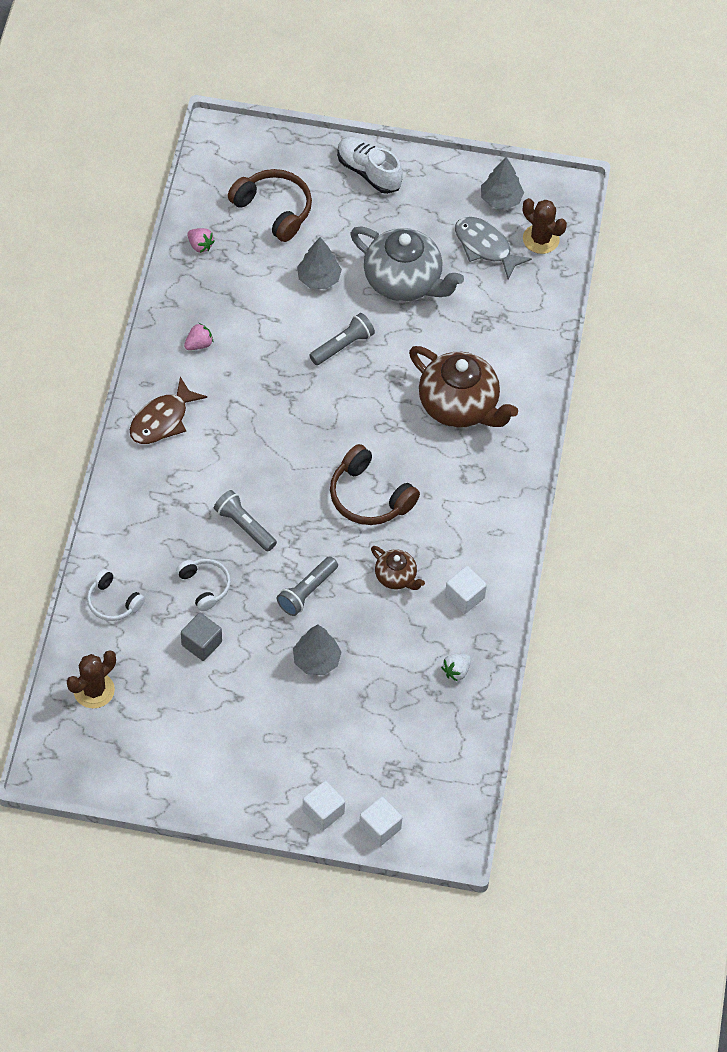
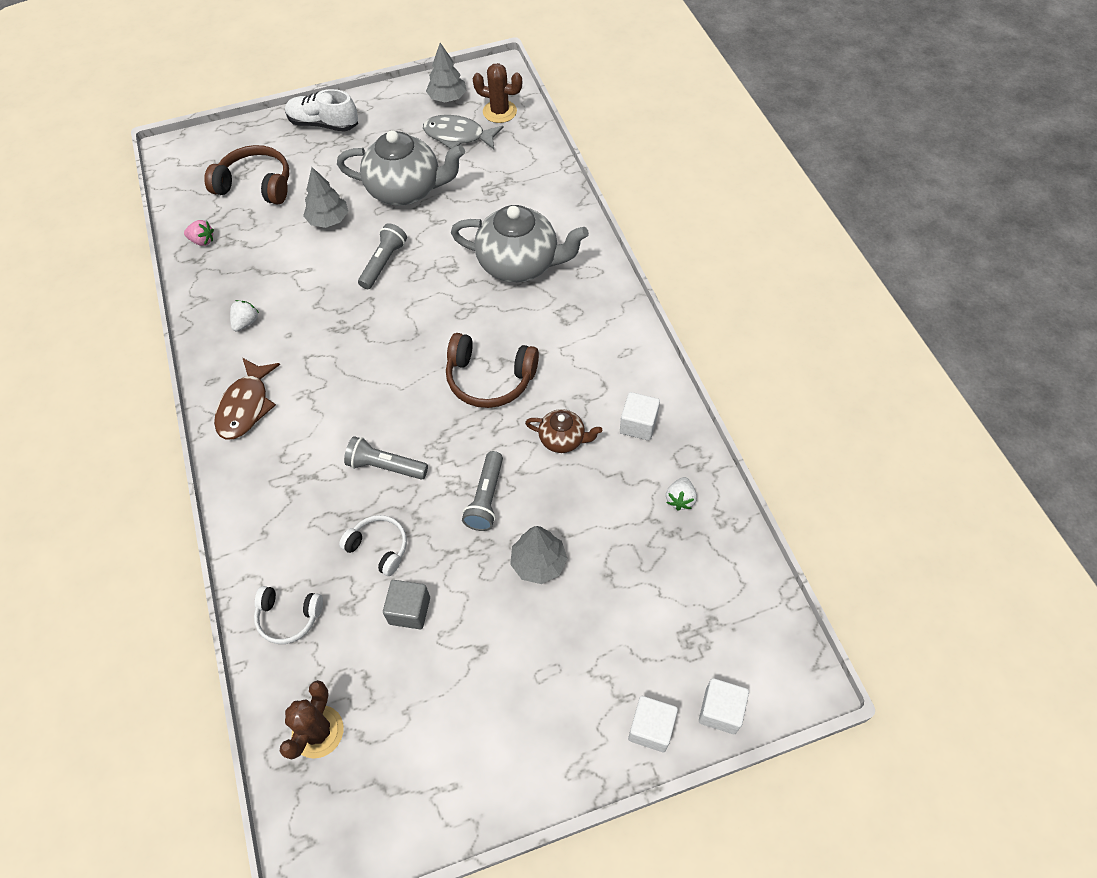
camera: 25 degrees left, 0 degrees up
(199, 344) = (246, 322): pink strawberry -> white strawberry
(459, 406) = (520, 264): brown teapot -> grey teapot

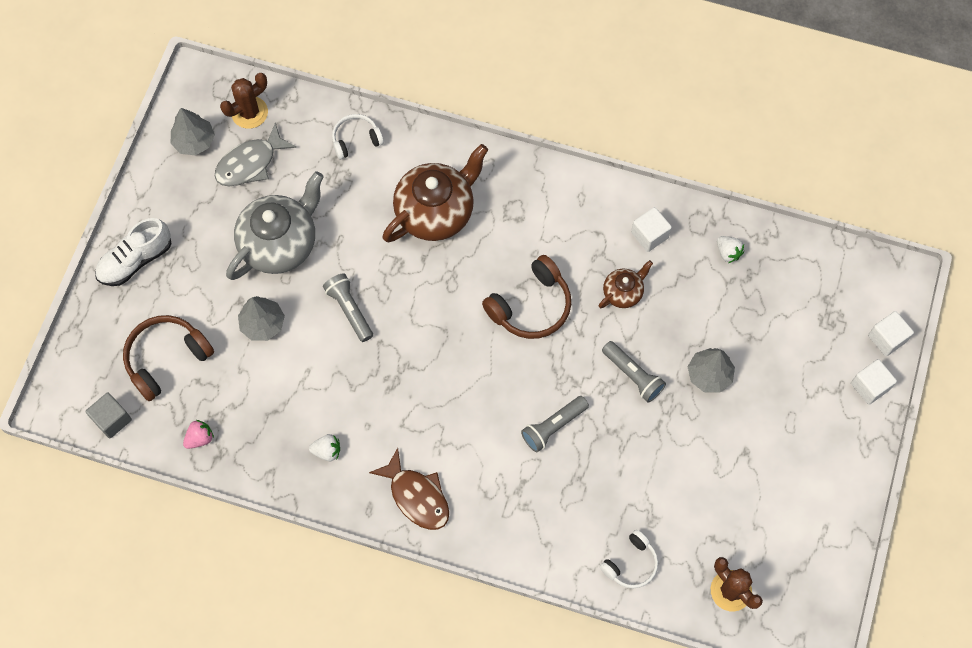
camera: 55 degrees left, 10 degrees up
(246, 322) = (327, 451): white strawberry -> white strawberry turned 120 degrees clockwise
(379, 547) = (619, 471): white headphones -> white headphones (356, 140)
(409, 610) = (684, 480): grey cube -> grey cube (112, 419)
(520, 264) = (436, 211): grey teapot -> brown teapot

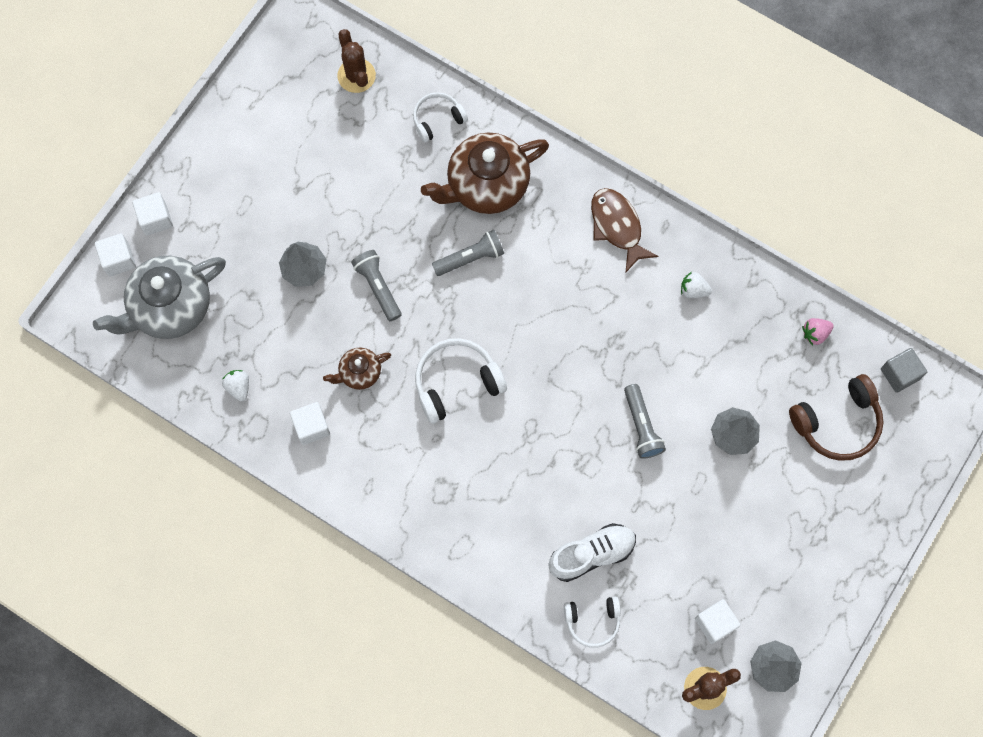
camera: 165 degrees left, 5 degrees up
(135, 260) = (856, 540): white shoe -> white shoe (591, 554)
(250, 163) = (715, 623): grey fish -> white cube
(280, 243) = (699, 519): grey teapot -> grey teapot (170, 307)
(436, 211) = (526, 512): brown teapot -> brown teapot (486, 185)
(531, 306) = (456, 383): brown headphones -> white headphones

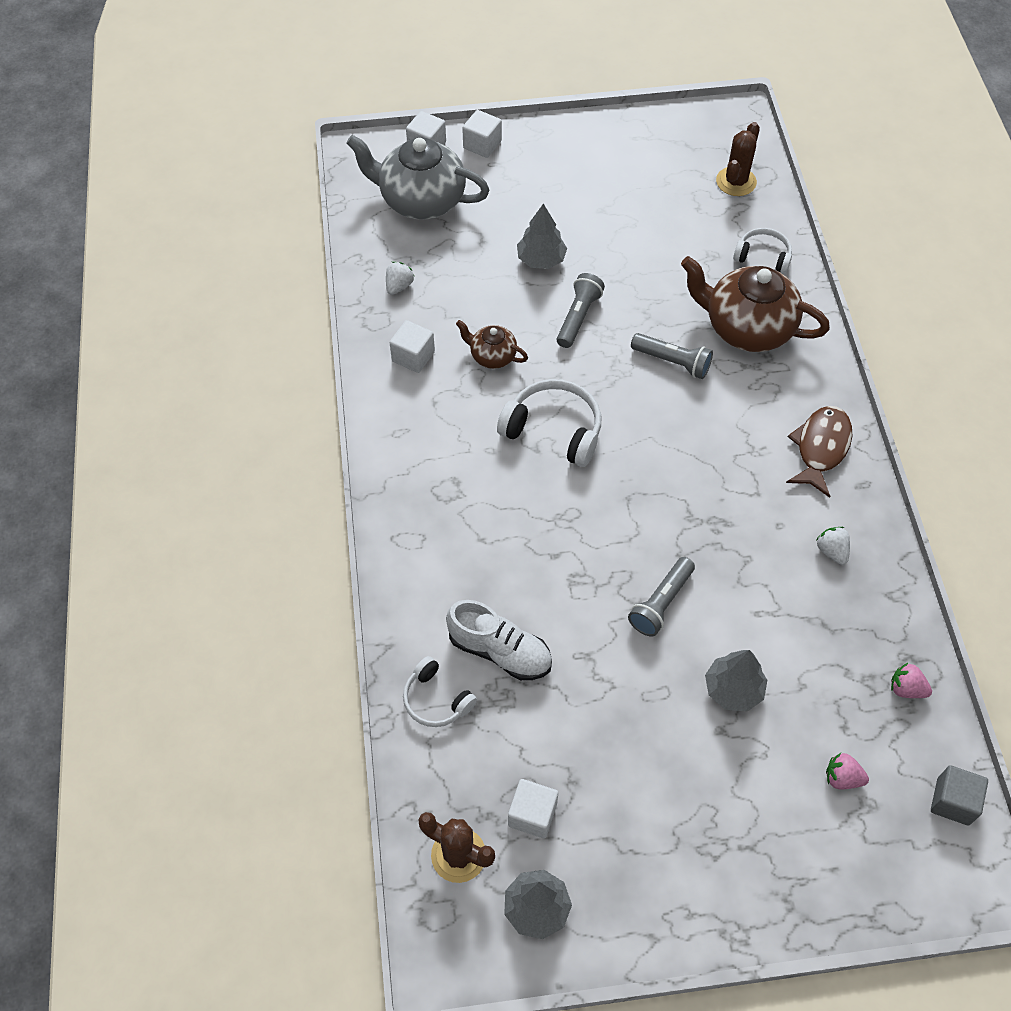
camera: 50 degrees right, 15 degrees down
(837, 422) = (842, 778): brown headphones -> pink strawberry

